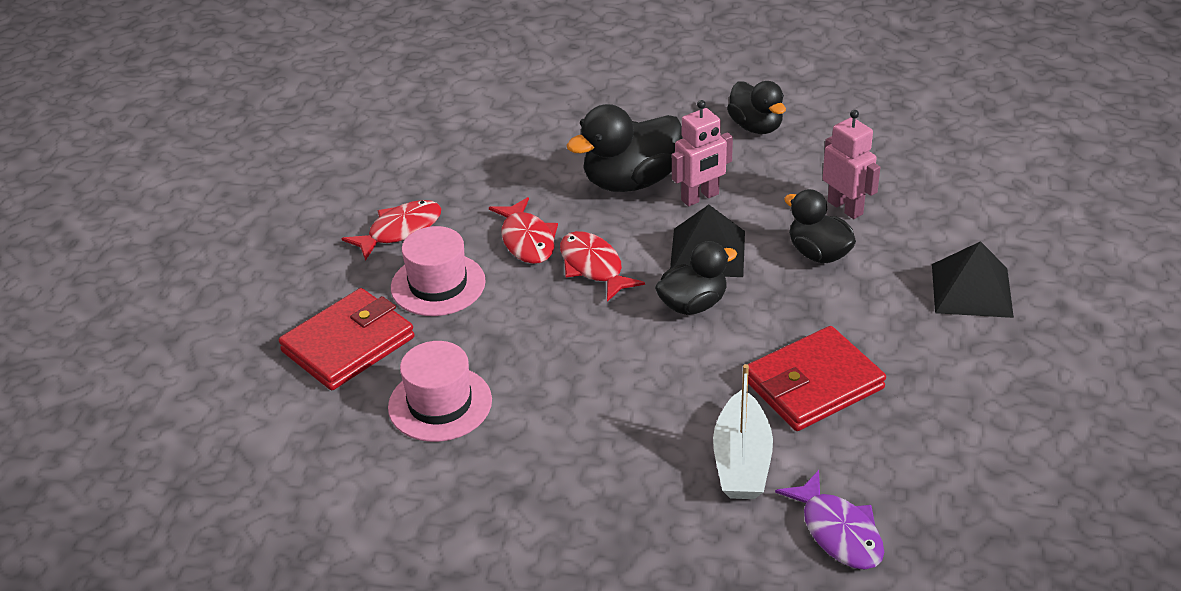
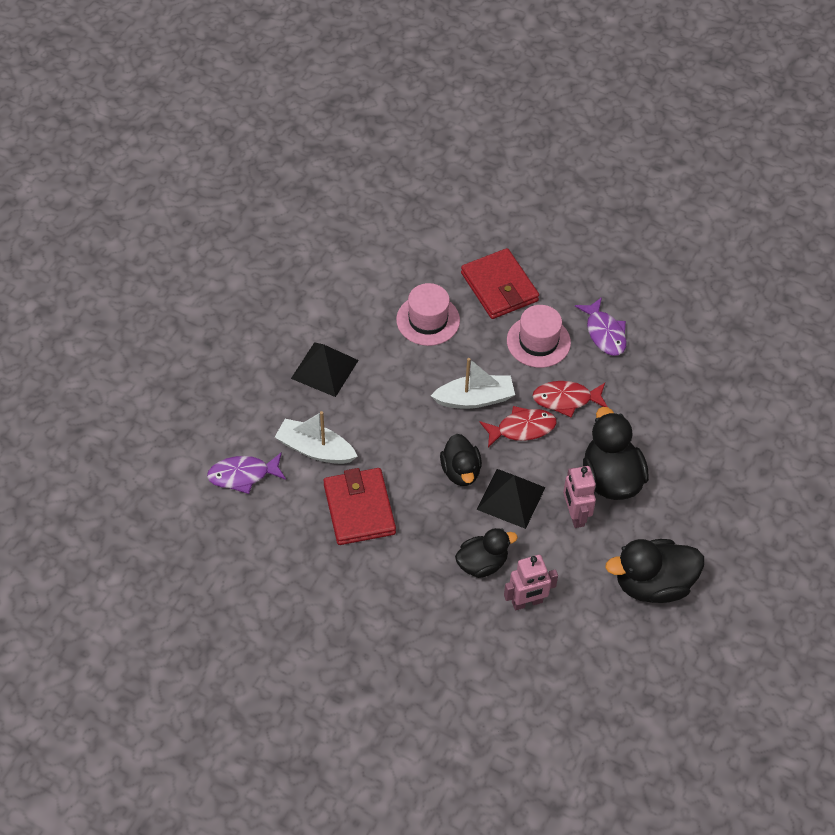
camera: 105 degrees right, 15 degrees up
(400, 230) = (604, 333): red fish -> purple fish
(565, 320) = (474, 399): none -> white boat
(756, 127) = (653, 584): black duck -> black duck, size x1.54
(971, 290) = (405, 640): black pyramid -> black pyramid (324, 369)

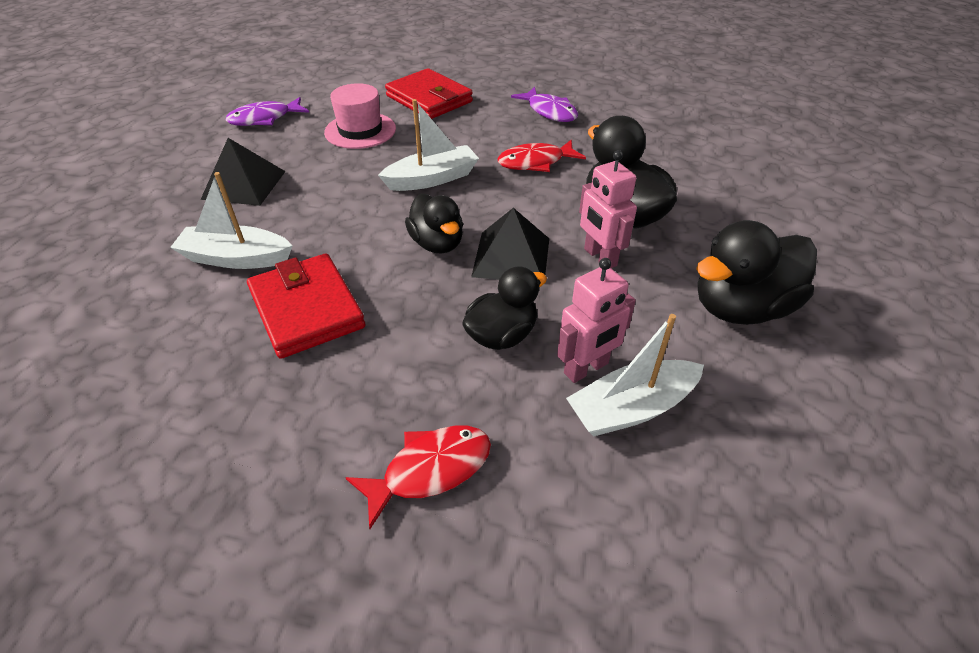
camera: 15 degrees left, 10 degrees down
(243, 475) = (128, 305): purple fish -> purple fish (264, 119)
(522, 428) = (497, 193): red fish -> red fish (430, 470)
(538, 341) = (485, 127): pink hat -> none
(543, 636) = (631, 408): none -> white boat

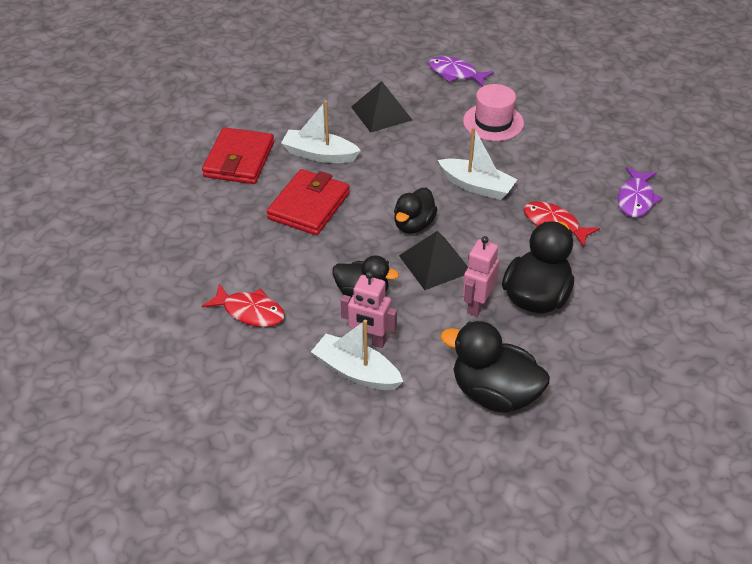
camera: 55 degrees right, 0 degrees up
(236, 258) = (319, 154): white boat -> white boat turned 45 degrees counterclockwise
(429, 99) = (574, 129): red wallet -> red wallet (239, 160)

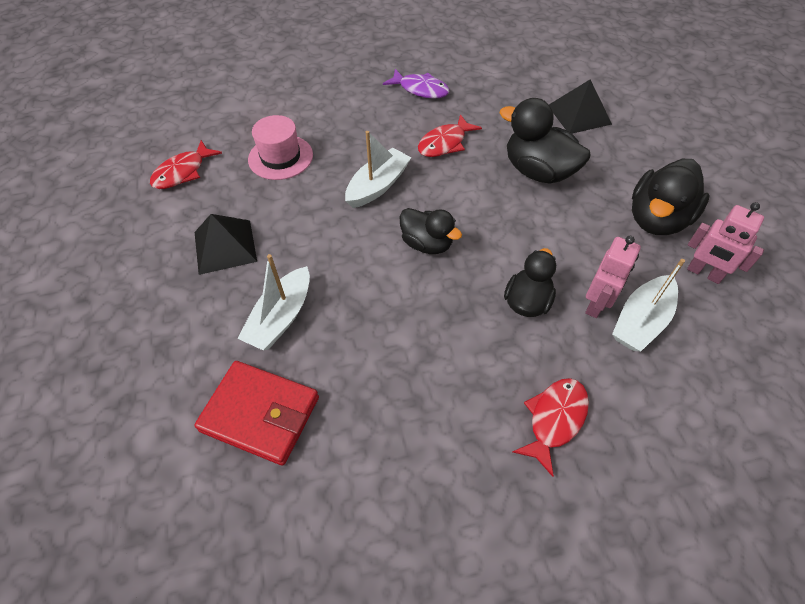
camera: 80 degrees left, 10 degrees up
(309, 206) = (375, 338): red wallet -> none
(435, 263) = (487, 235): black pyramid -> black pyramid (579, 114)
(455, 74) = (183, 172): purple fish -> red fish
(477, 305) = (546, 213): pink robot -> pink robot (704, 273)

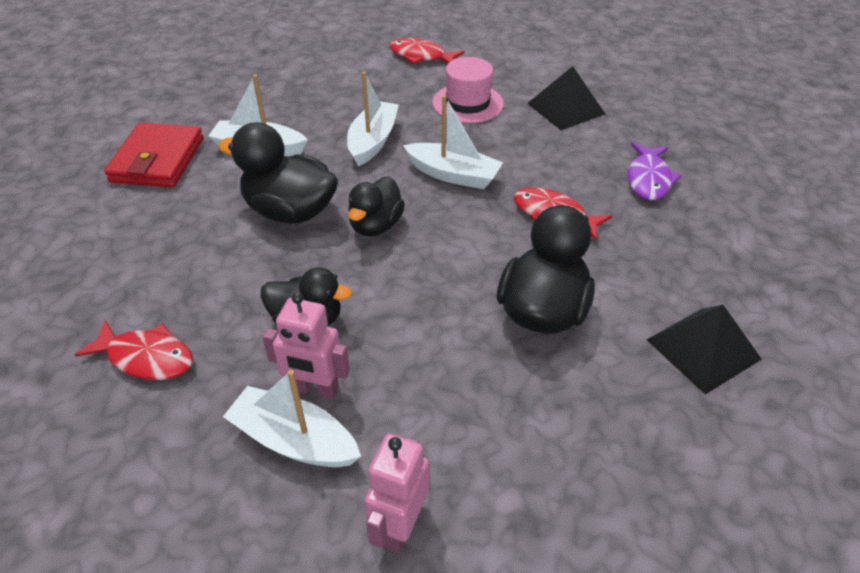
camera: 75 degrees right, 10 degrees down
(225, 246) = (336, 100): black pyramid -> black pyramid (566, 108)
(308, 229) = (373, 141): none -> white boat
(657, 219) = (498, 461): black duck -> black duck (290, 211)

